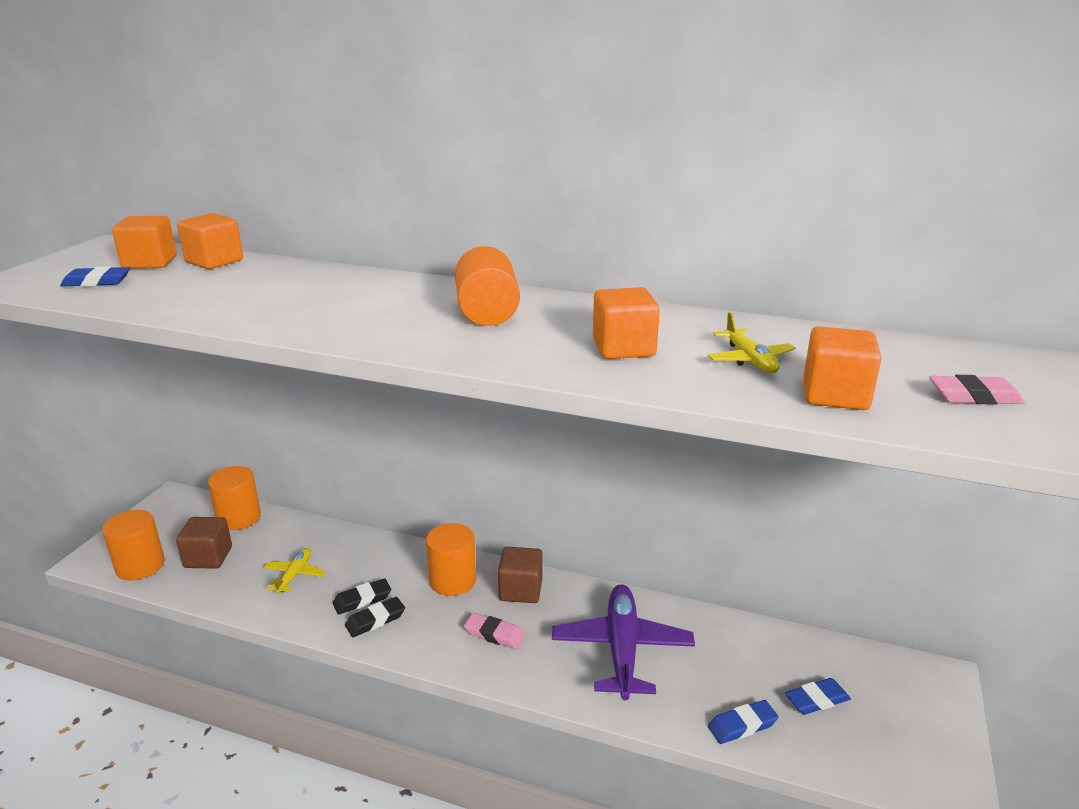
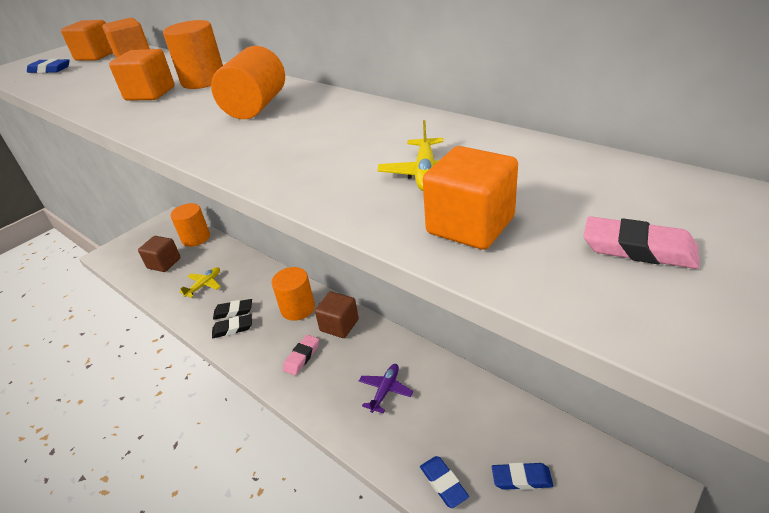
camera: 25 degrees right, 10 degrees up
(140, 566) = (126, 262): orange cylinder -> orange cylinder (203, 81)
(494, 634) = (302, 357): pink eraser -> pink eraser turned 75 degrees clockwise
(622, 649) = (385, 390): purple plane -> purple plane, size x0.50
(623, 348) = (324, 149): orange cube -> orange cube (150, 94)
(742, 725) = (443, 483): blue eraser -> blue eraser turned 60 degrees clockwise

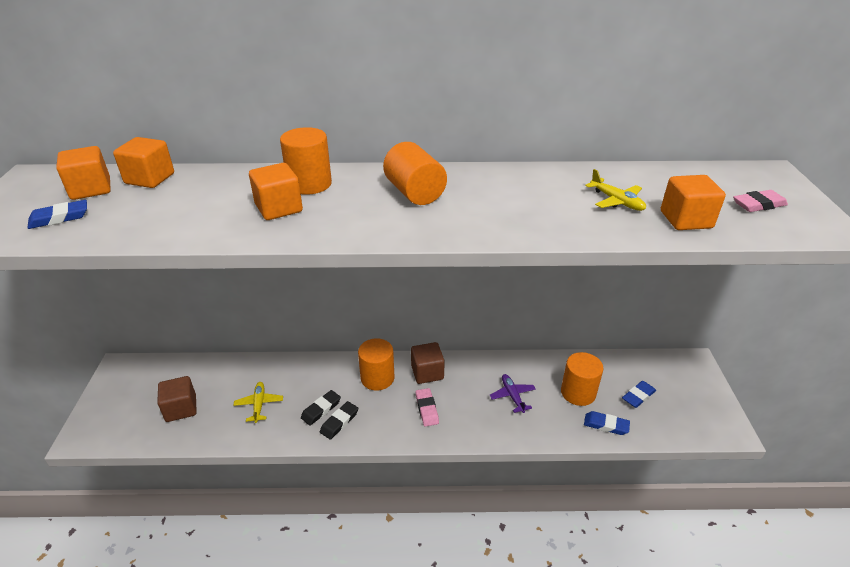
camera: 45 degrees left, 0 degrees up
(196, 238) = (186, 370): orange cylinder -> orange cylinder (578, 392)

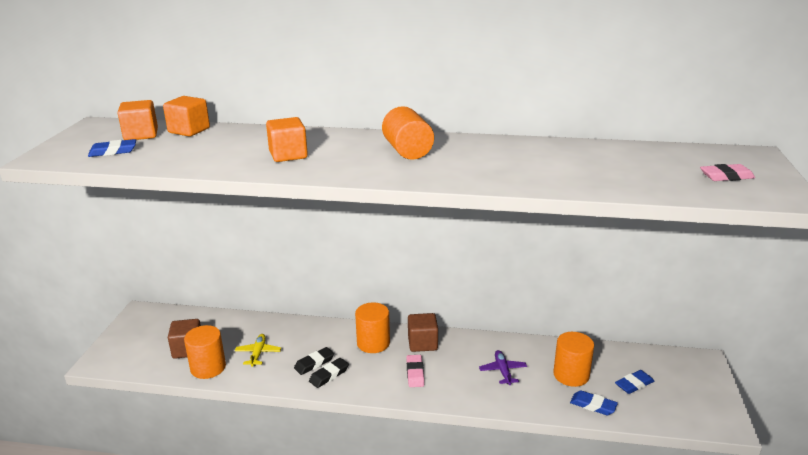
camera: 10 degrees right, 10 degrees down
(309, 184) = (319, 140): orange cylinder -> orange cylinder (208, 368)
(616, 201) = (589, 166): yellow plane -> none
(686, 220) = (648, 183): orange cube -> none

